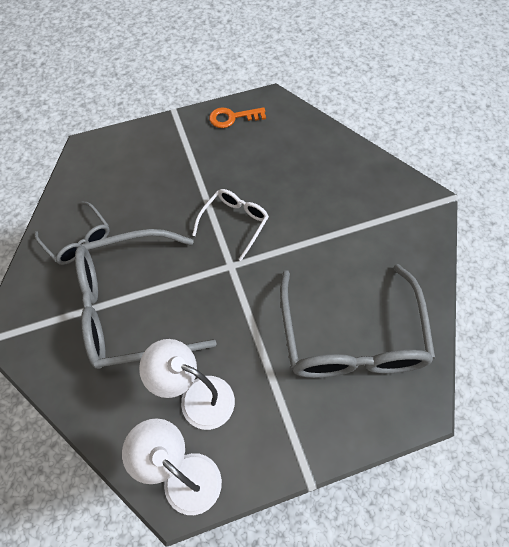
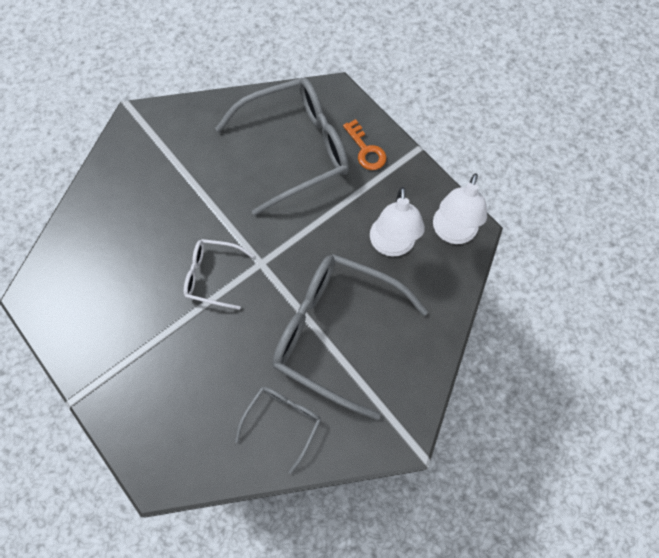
camera: 110 degrees left, 5 degrees up
(131, 307) = (335, 333): grey glasses -> grey glasses turned 150 degrees clockwise
(232, 118) = (68, 328): orange key -> orange key (366, 150)

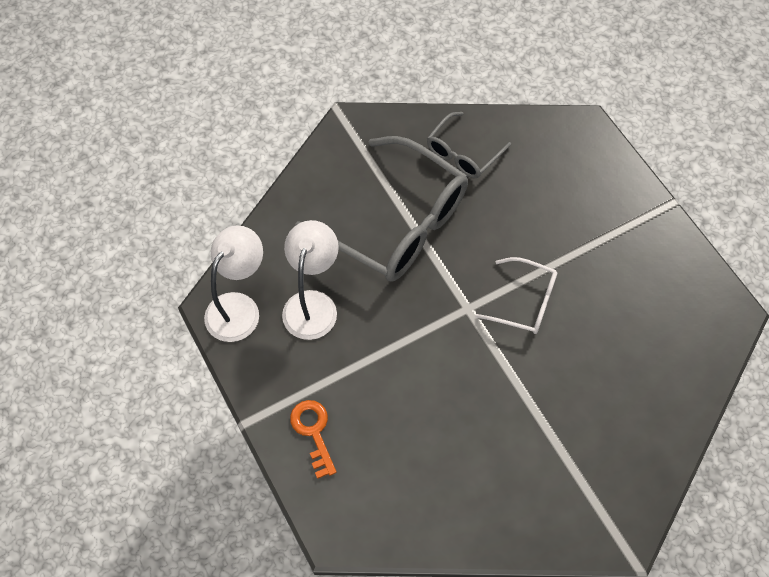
camera: 170 degrees left, 5 degrees down
(295, 149) = (405, 449): grey glasses -> none

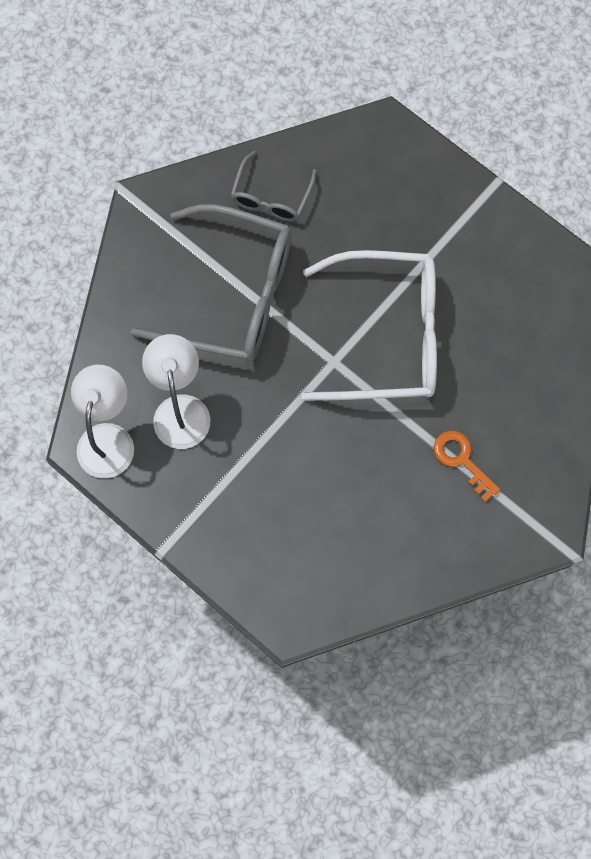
camera: 20 degrees left, 10 degrees up
(313, 432) = (231, 536): orange key -> orange key (462, 460)
(525, 302) = (387, 336): white glasses -> white glasses, size x1.98

